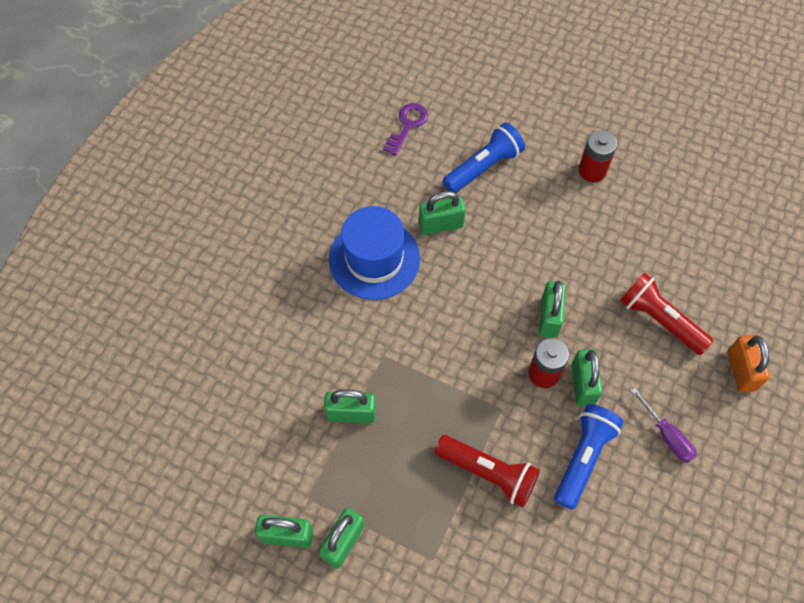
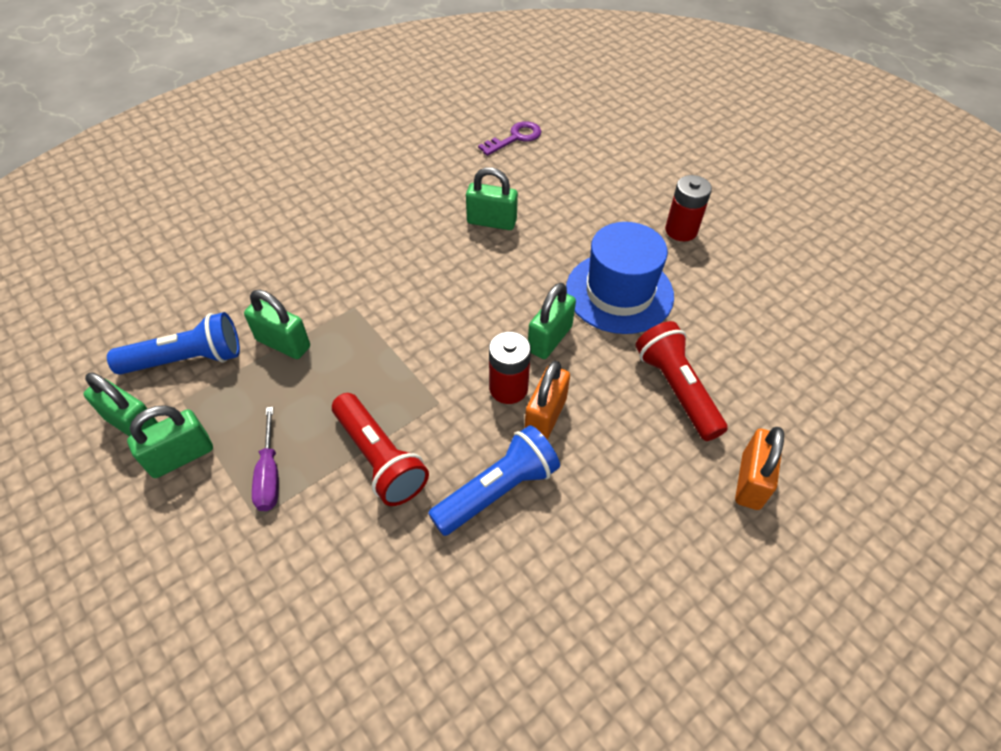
camera: 25 degrees right, 10 degrees down
(374, 259) = (406, 226): blue hat -> blue hat (619, 292)
(483, 167) = (567, 191): blue flashlight -> blue flashlight (187, 359)
(582, 384) = (545, 416): green padlock -> orange padlock
(667, 436) = (614, 512): purple screwdriver -> purple screwdriver (269, 474)

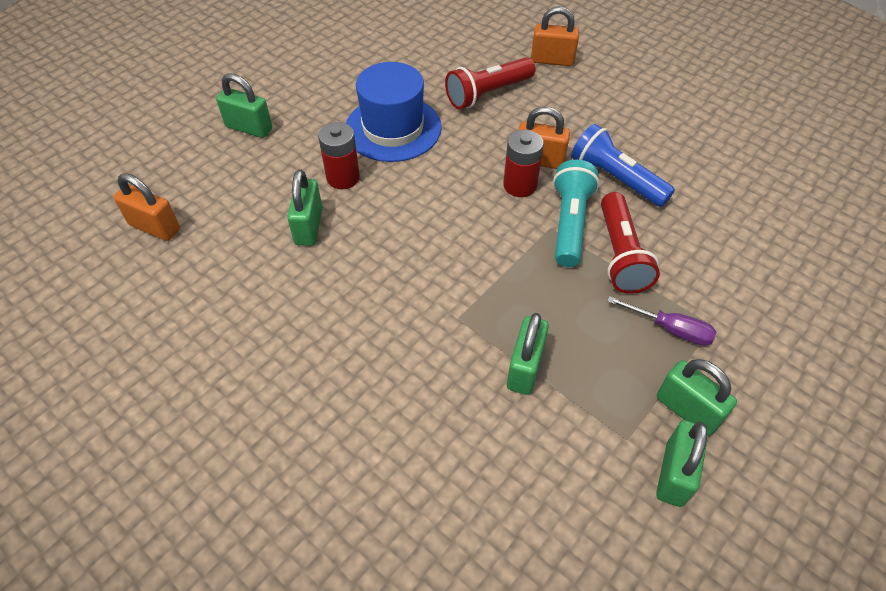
camera: 100 degrees left, 0 degrees up
(187, 359) = (576, 457): blue flashlight -> none
(269, 474) = (671, 329): purple screwdriver -> purple screwdriver turned 45 degrees clockwise
(380, 458) = (620, 255): red flashlight -> red flashlight turned 135 degrees clockwise
(440, 421) = (569, 223): none -> turquoise flashlight
(515, 138) = (155, 227): purple key -> orange padlock
(549, 339) = (458, 166): green padlock -> green padlock (249, 128)
(681, 230) = (306, 95): red battery -> red battery (343, 177)

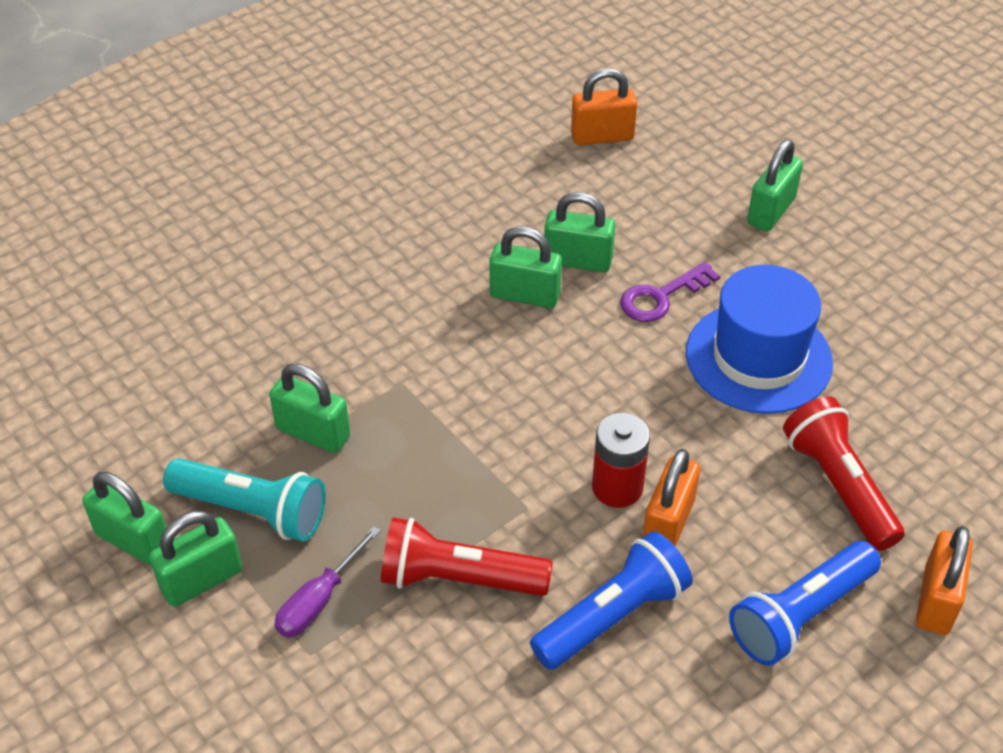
camera: 100 degrees right, 5 degrees down
(155, 227) = (602, 136): orange padlock -> orange padlock turned 45 degrees clockwise
(343, 177) = (661, 297): red battery -> purple key
(350, 254) = (525, 295): none -> green padlock
(569, 223) = (531, 531): turquoise flashlight -> turquoise flashlight (253, 510)
(582, 106) = (800, 615): none -> blue flashlight

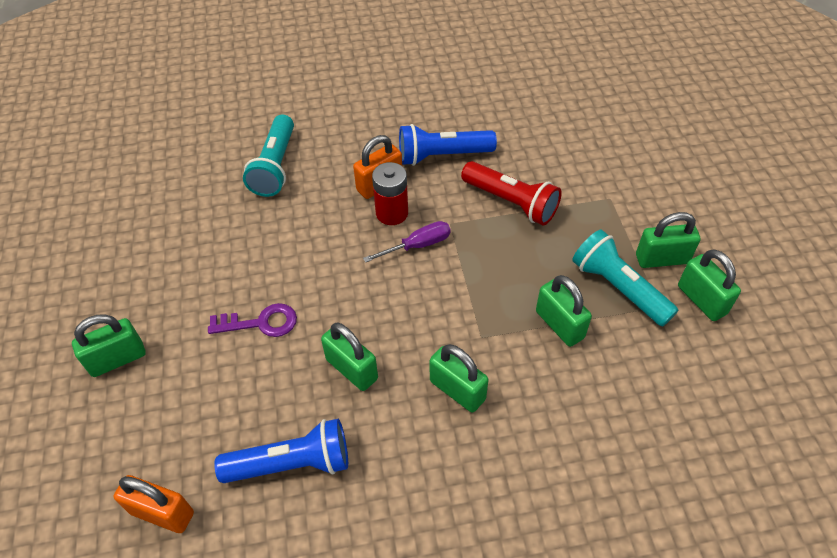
camera: 150 degrees left, 5 degrees up
(319, 600) = (595, 221): purple screwdriver -> purple screwdriver (418, 245)
(578, 261) = (291, 382): green padlock -> green padlock (457, 390)
(758, 357) = (242, 252): blue hat -> none
(800, 615) = (352, 122): blue flashlight -> blue flashlight (292, 463)
(838, 486) = (275, 166): red flashlight -> turquoise flashlight
(936, 600) = (285, 105): orange padlock -> none

